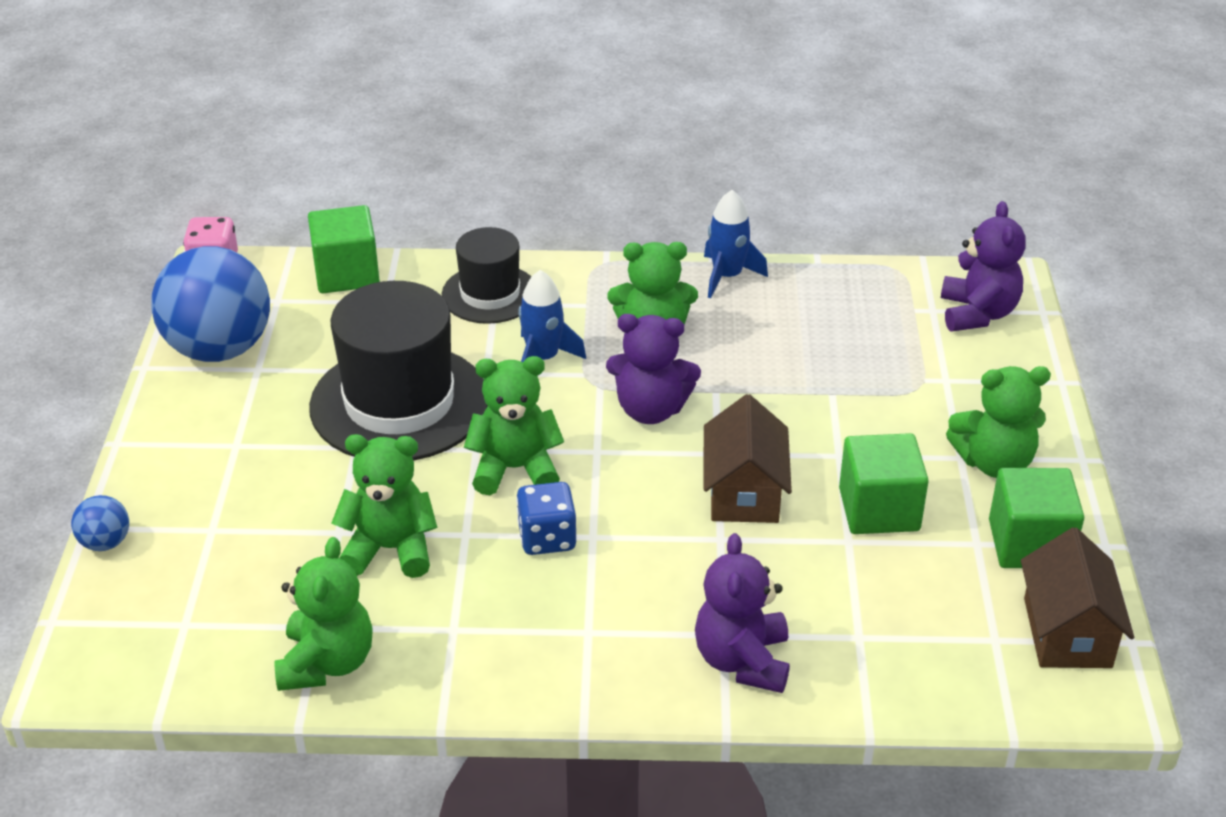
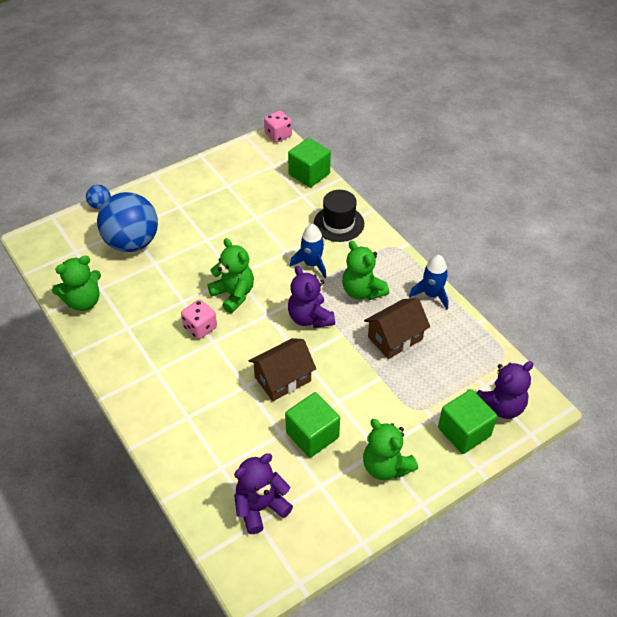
camera: 55 degrees right, 10 degrees up
(219, 349) = (229, 168): blue ball -> blue ball (132, 243)
(390, 549) = (156, 284): green teddy bear -> none
(399, 403) = (243, 237): black hat -> none
(547, 538) = (200, 327): blue dice -> pink dice
(742, 661) = (176, 432): purple teddy bear -> purple teddy bear (260, 507)
(1029, 544) = (337, 508): green cube -> green cube (464, 432)
(1067, 632) = (285, 551): brown house -> brown house (395, 338)

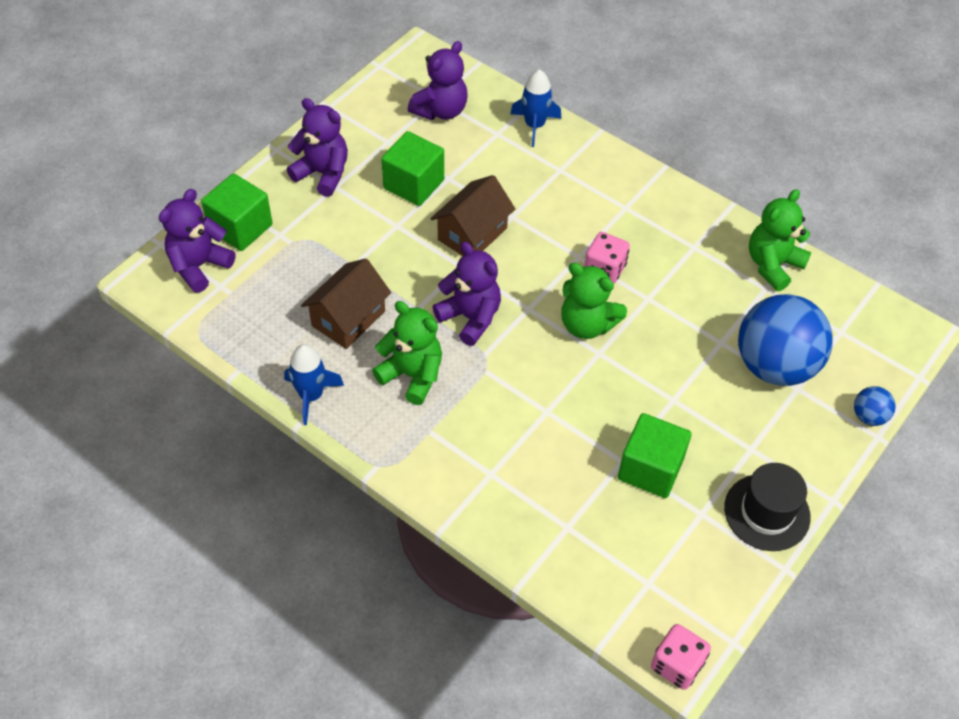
camera: 160 degrees right, 5 degrees up
(309, 174) = (577, 580): green cube -> green cube (650, 469)
(312, 264) = (500, 400): blue rocket -> blue rocket (534, 125)
(339, 223) = (487, 485): black hat -> black hat (767, 512)
(386, 466) = (323, 173): green teddy bear -> purple teddy bear

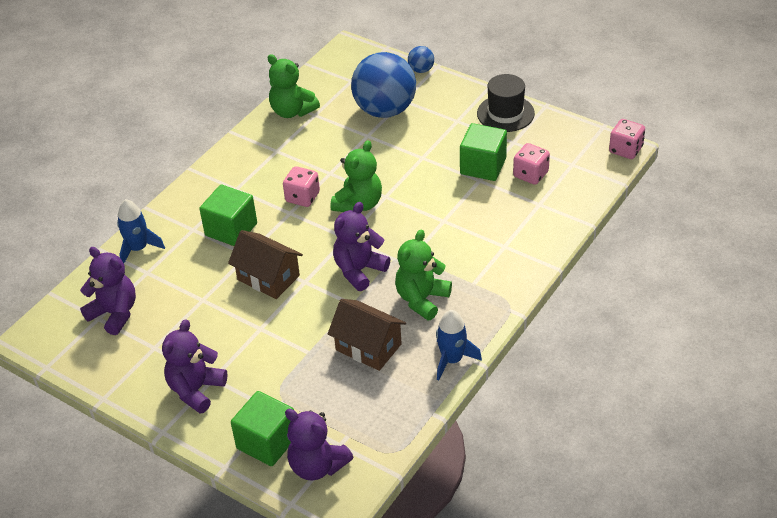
camera: 90 degrees left, 10 degrees down
(413, 184) = (210, 322): green cube -> green cube (231, 229)
(629, 525) = (530, 174): none -> pink dice

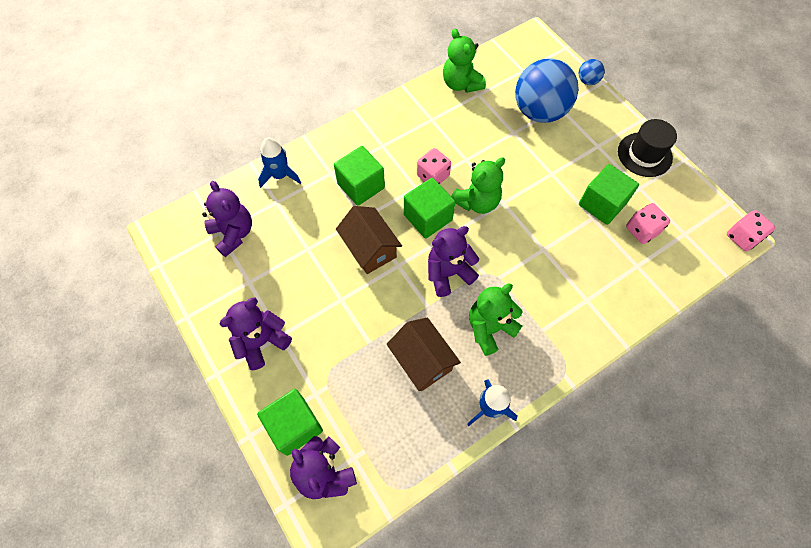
camera: 20 degrees right, 20 degrees up
(315, 233) = (428, 217): none -> green cube

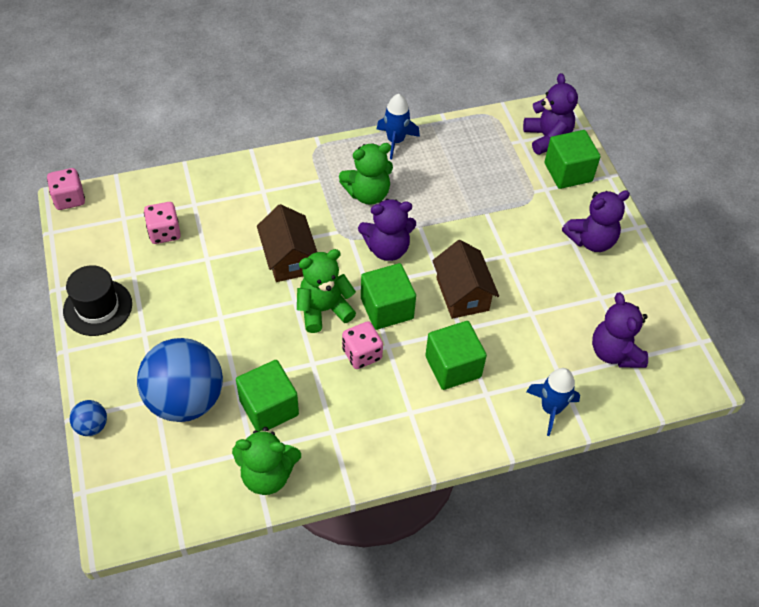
camera: 165 degrees left, 10 degrees down
(422, 360) = (441, 187): brown house -> brown house (289, 258)
(461, 84) = (267, 475): green teddy bear -> green teddy bear turned 105 degrees clockwise
(602, 204) = (187, 269): green cube -> green cube (269, 407)

